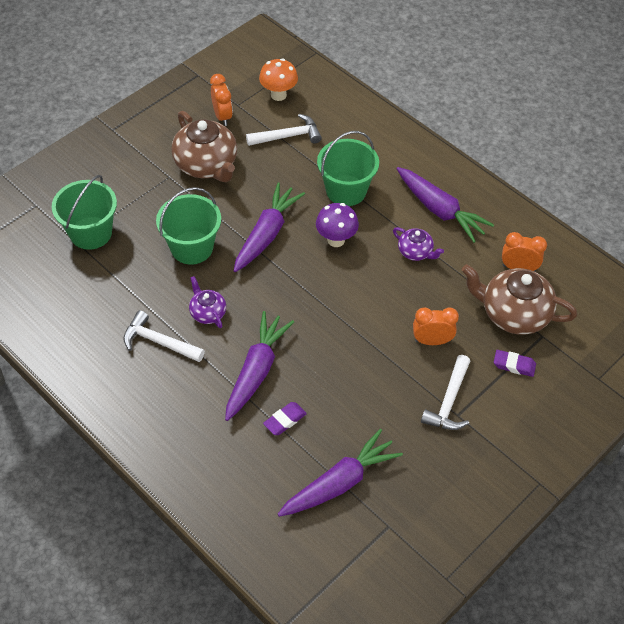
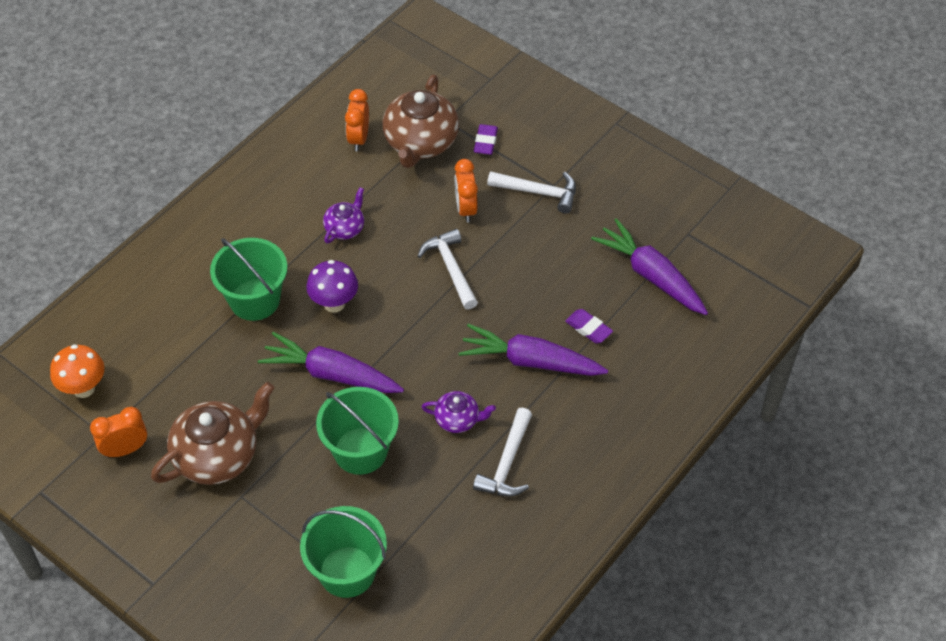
camera: 95 degrees left, 0 degrees up
(207, 313) = (458, 419): purple teapot -> purple teapot turned 135 degrees counterclockwise
(287, 136) = (162, 370): white hammer -> white hammer (451, 269)
(440, 210) = (280, 208): purple carrot -> none

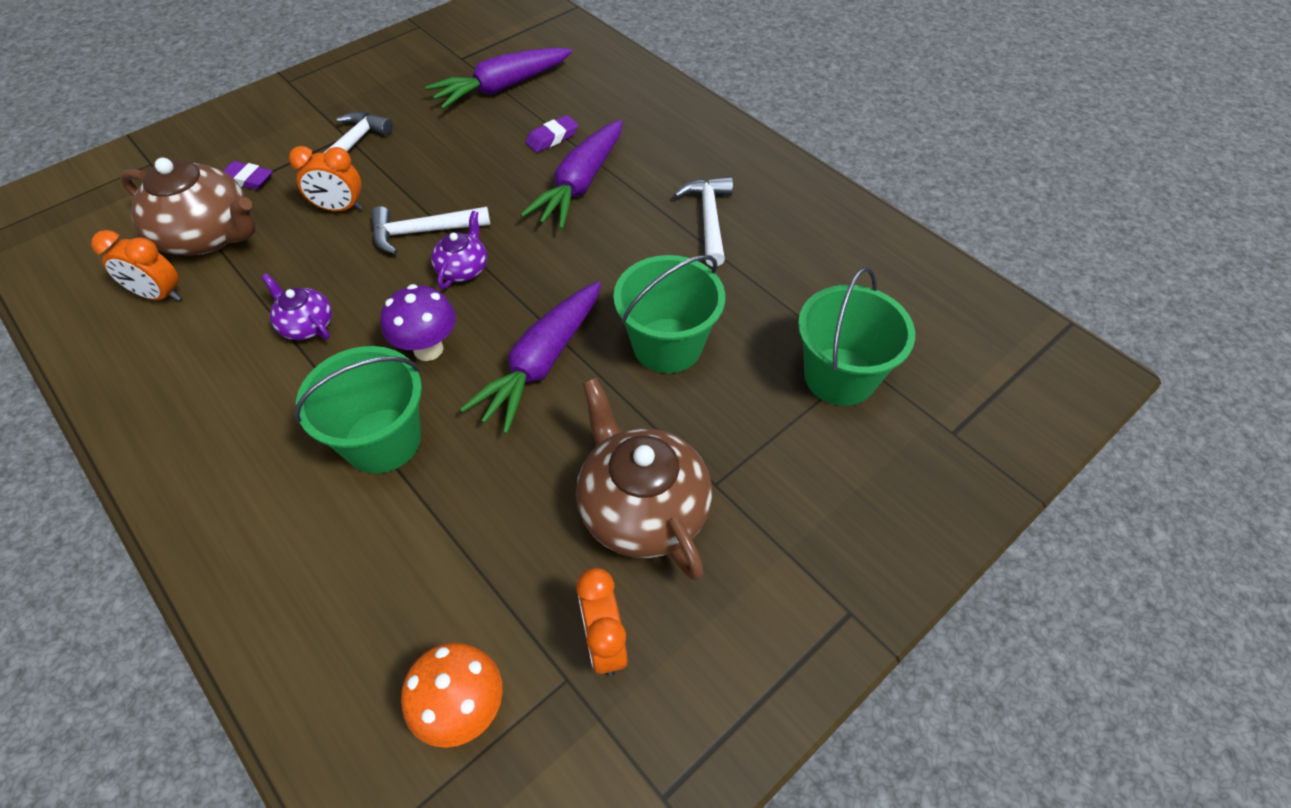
camera: 80 degrees left, 0 degrees up
(458, 419) = (642, 252): purple teapot -> purple teapot (463, 269)
(507, 463) = (709, 219): white hammer -> white hammer turned 120 degrees counterclockwise

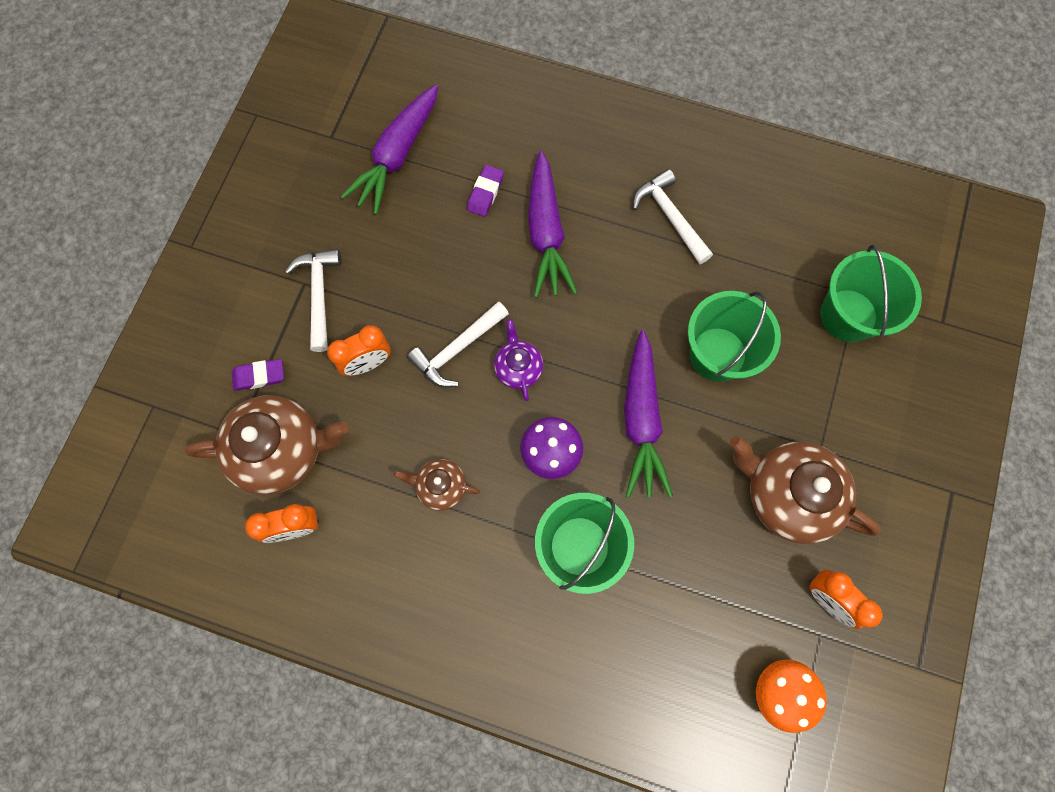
camera: 30 degrees left, 20 degrees up
(306, 325) = (440, 486): purple teapot -> brown teapot

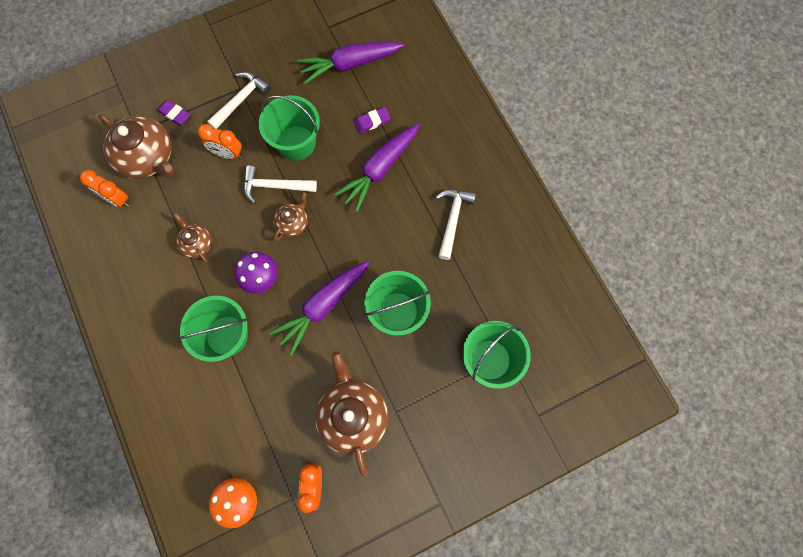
camera: 45 degrees right, 0 degrees up
(430, 285) = (296, 143): none -> green bucket
(518, 368) = (293, 223): purple teapot -> brown teapot

